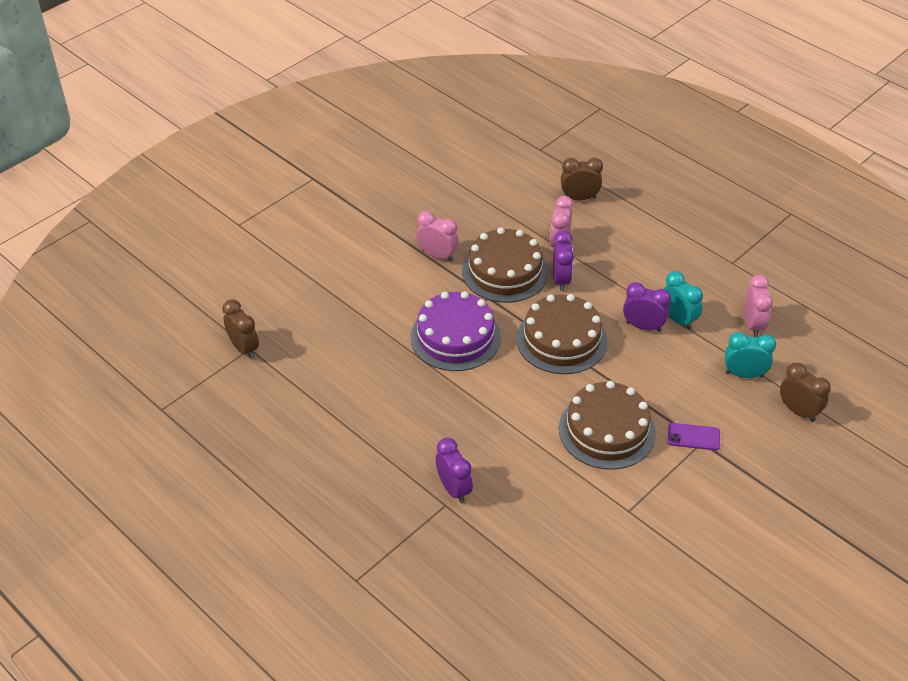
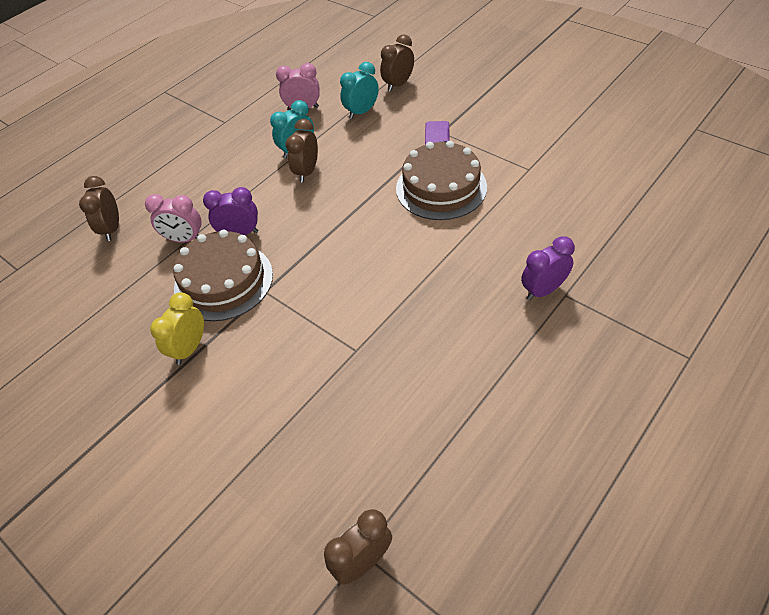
camera: 90 degrees left, 5 degrees up
(437, 255) = (189, 348): pink clock -> yellow clock
(455, 337) = (327, 314): purple cake -> none
(561, 340) = (327, 226): brown cake -> none
(643, 326) = (307, 172): purple clock -> brown clock
(744, 374) = (361, 112): turquoise clock -> turquoise clock turned 45 degrees clockwise

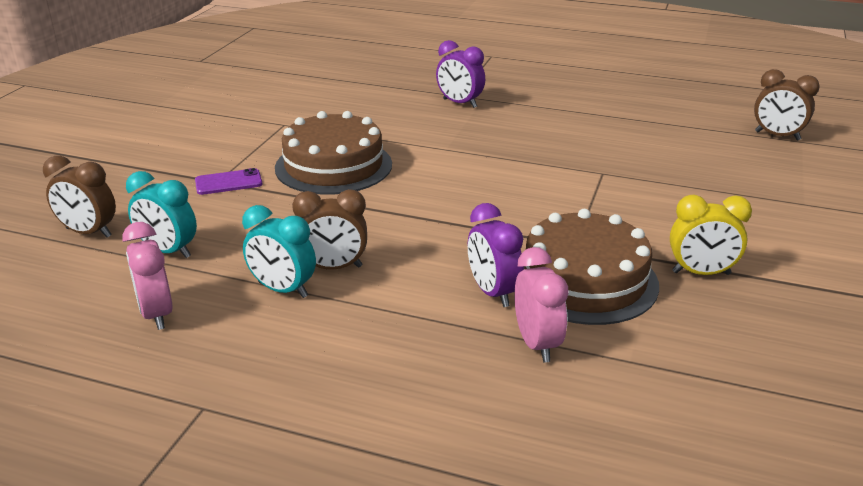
camera: 115 degrees left, 20 degrees down
(112, 229) = (570, 448): brown clock -> none

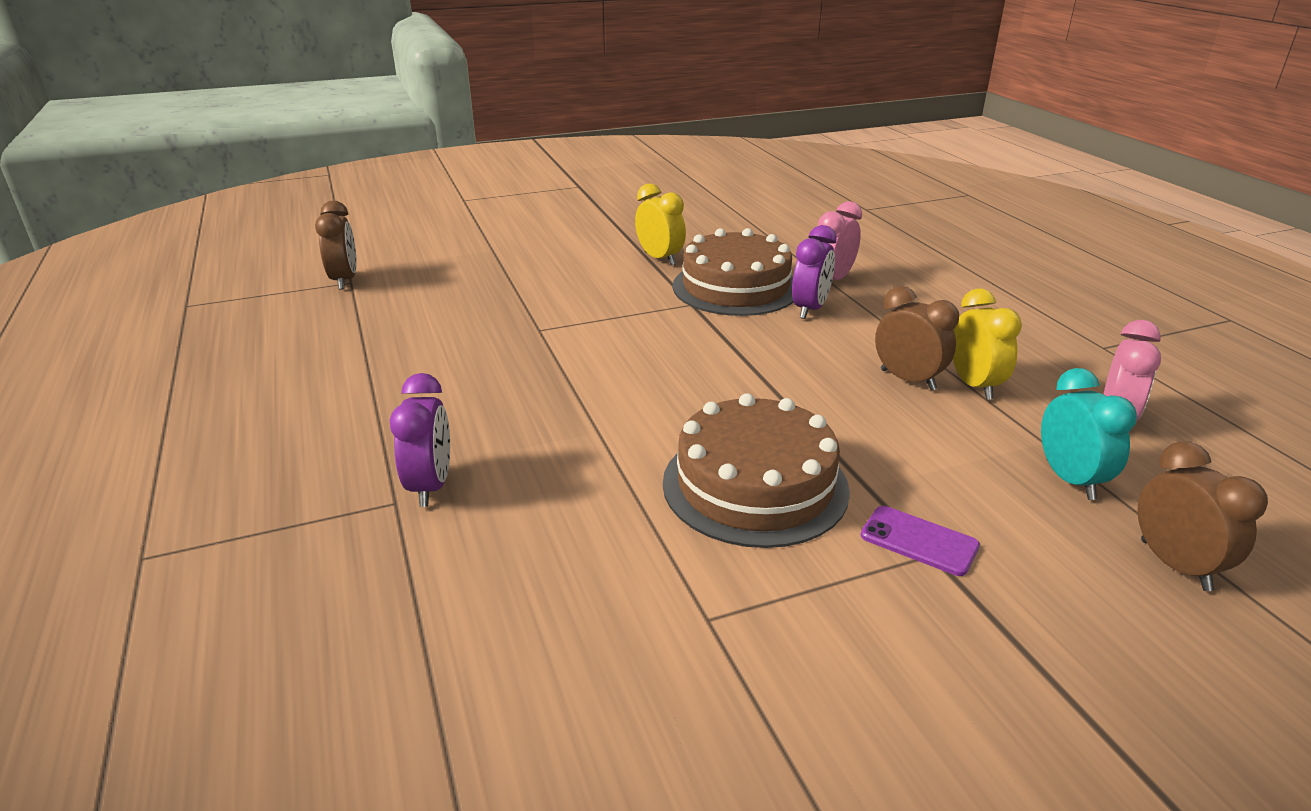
camera: 130 degrees left, 0 degrees up
(282, 290) = (974, 385): turquoise clock -> yellow clock

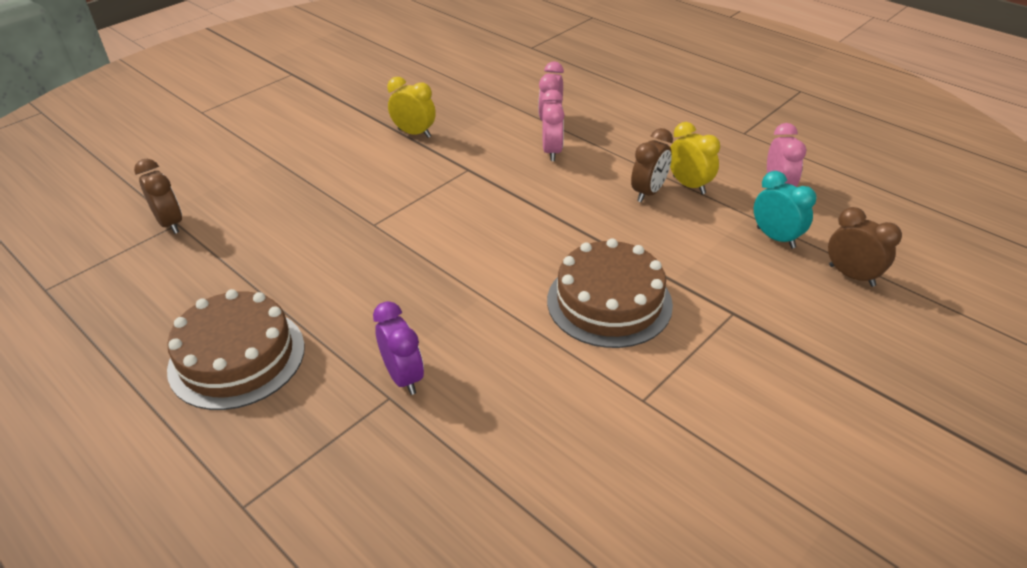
camera: 25 degrees left, 10 degrees up
(735, 287) = (488, 146): brown cake -> brown cake (237, 357)
(810, 309) = (552, 152): purple clock -> pink clock
(908, 380) = (648, 192): brown clock -> brown clock turned 105 degrees clockwise
(919, 541) = (722, 307): purple phone -> none

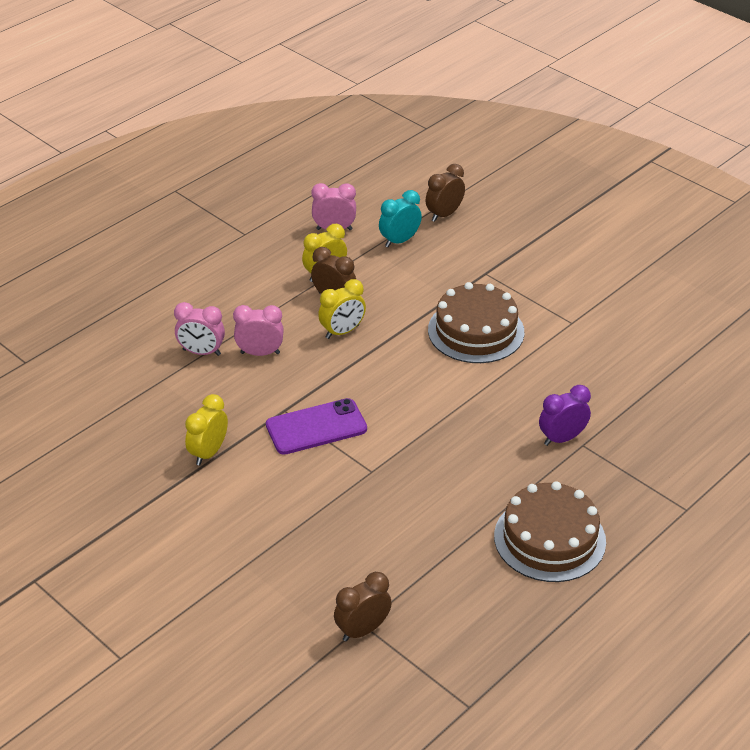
camera: 90 degrees left, 0 degrees up
(442, 188) = (316, 427): none -> purple phone
(592, 200) = (342, 332): none -> yellow clock

